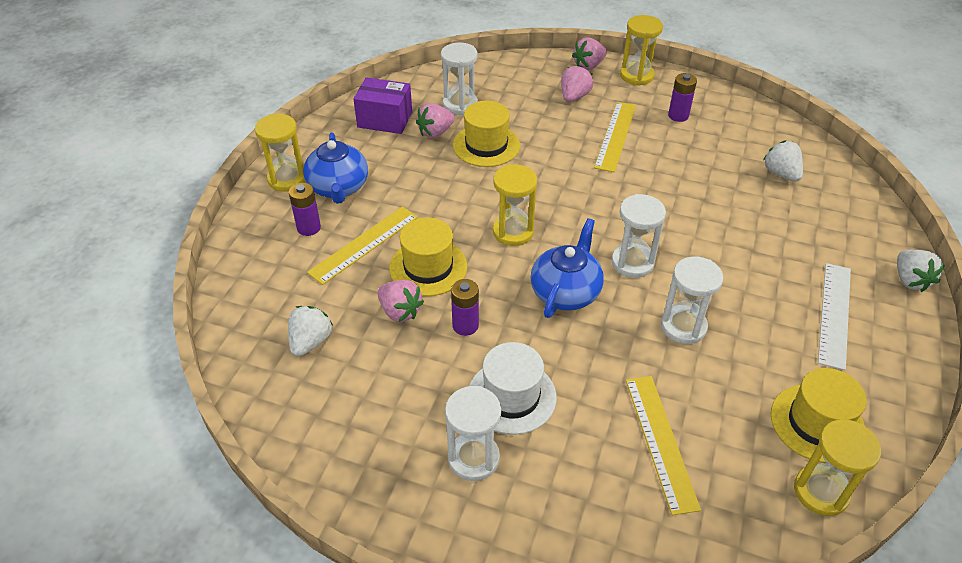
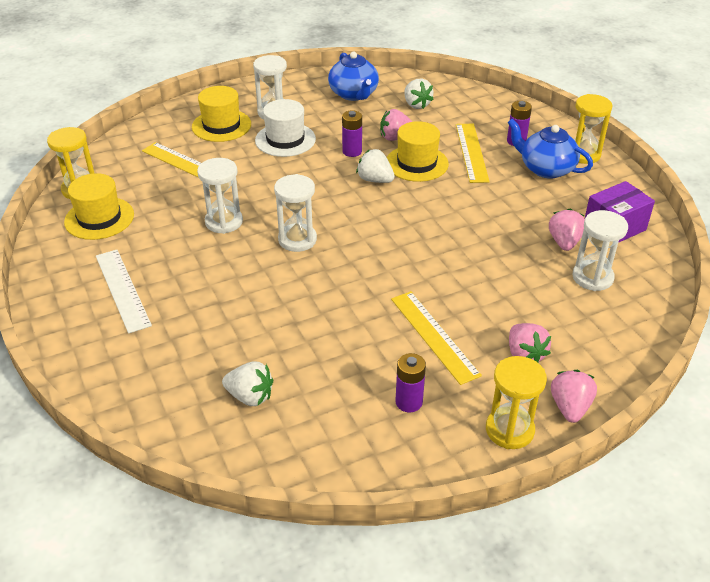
camera: 135 degrees right, 5 degrees down
(486, 145) = (514, 257): yellow hat -> yellow hat (221, 125)
(513, 232) = (399, 211): yellow hourglass -> none
(566, 292) = (319, 198): blue teapot -> blue teapot (354, 94)
(910, 280) = (71, 354): white strawberry -> white strawberry (375, 180)

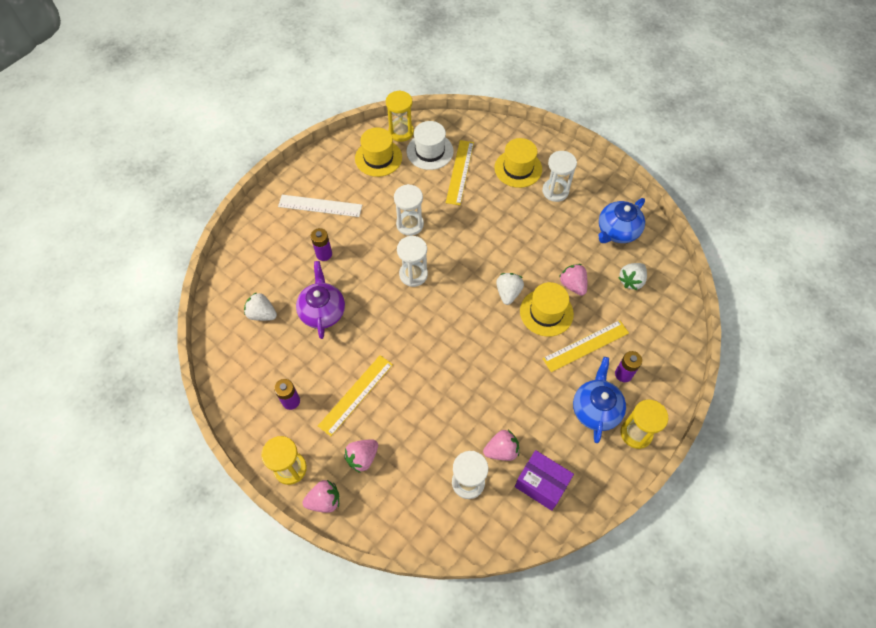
camera: 65 degrees right, 20 degrees up
(122, 290) = (320, 206): white ruler -> white ruler turned 60 degrees clockwise
(250, 396) = (262, 314): white strawberry -> white strawberry turned 120 degrees clockwise
(285, 140) = (524, 215): white hat -> white hat (430, 151)
(291, 333) = (322, 311): none -> purple teapot
(352, 151) = (535, 263): purple battery -> purple battery (324, 254)

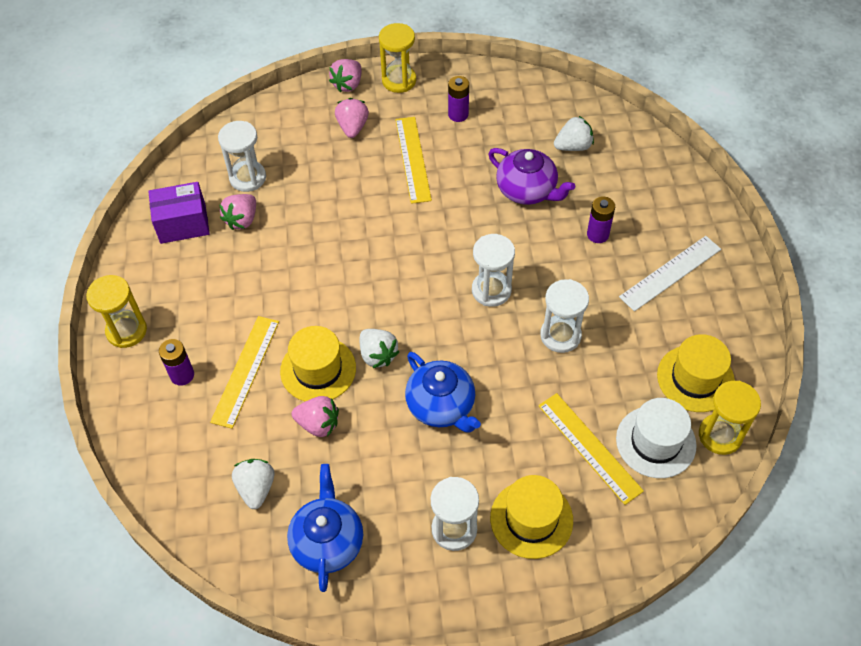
camera: 135 degrees right, 5 degrees down
(595, 409) = (184, 320): blue teapot -> blue teapot (441, 406)

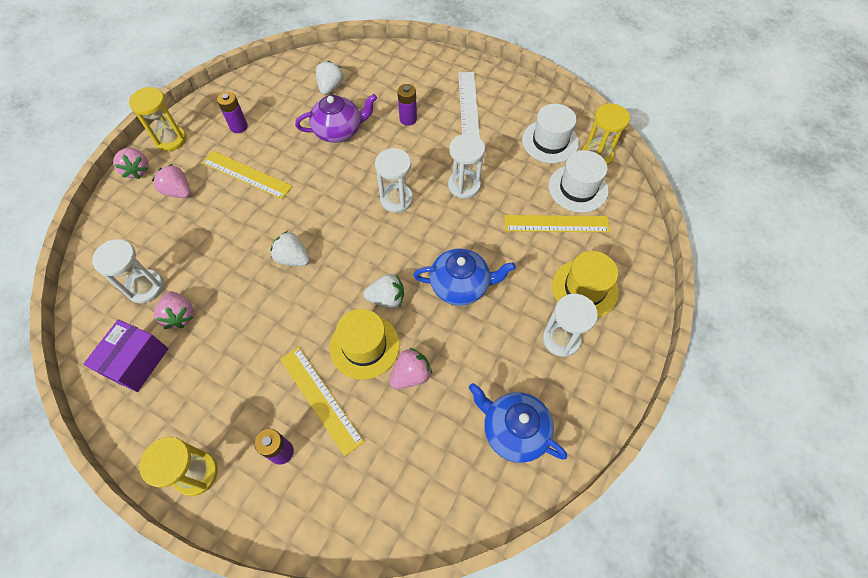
camera: 55 degrees left, 5 degrees up
(256, 488) = (431, 456): white strawberry -> white strawberry (293, 258)
(695, 378) = (550, 141): yellow hat -> white hat

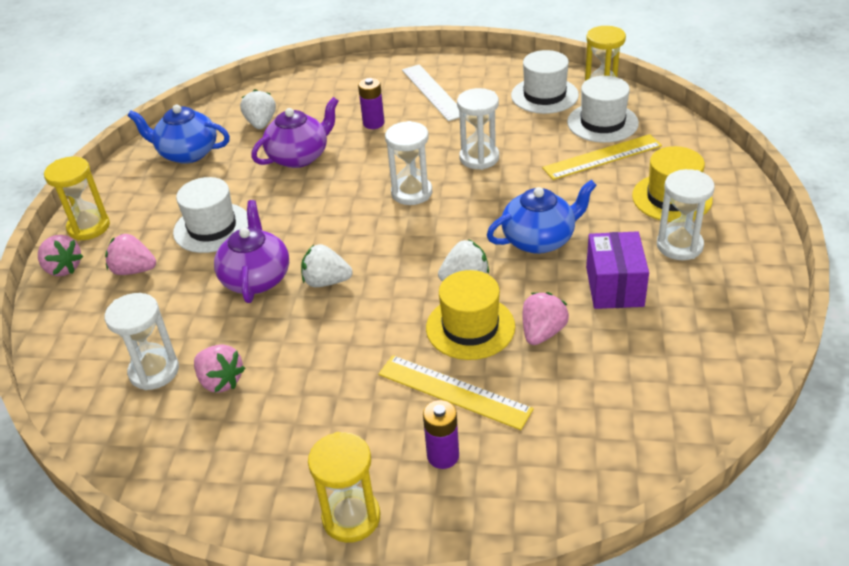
camera: 20 degrees left, 20 degrees down
(137, 362) = (195, 444): purple box -> purple box (614, 286)
(239, 127) = (170, 189): purple battery -> none
(246, 174) = (212, 227): yellow ruler -> white hat
(250, 234) = (256, 278): none -> purple teapot
(513, 430) = (689, 336): blue teapot -> blue teapot (187, 153)

